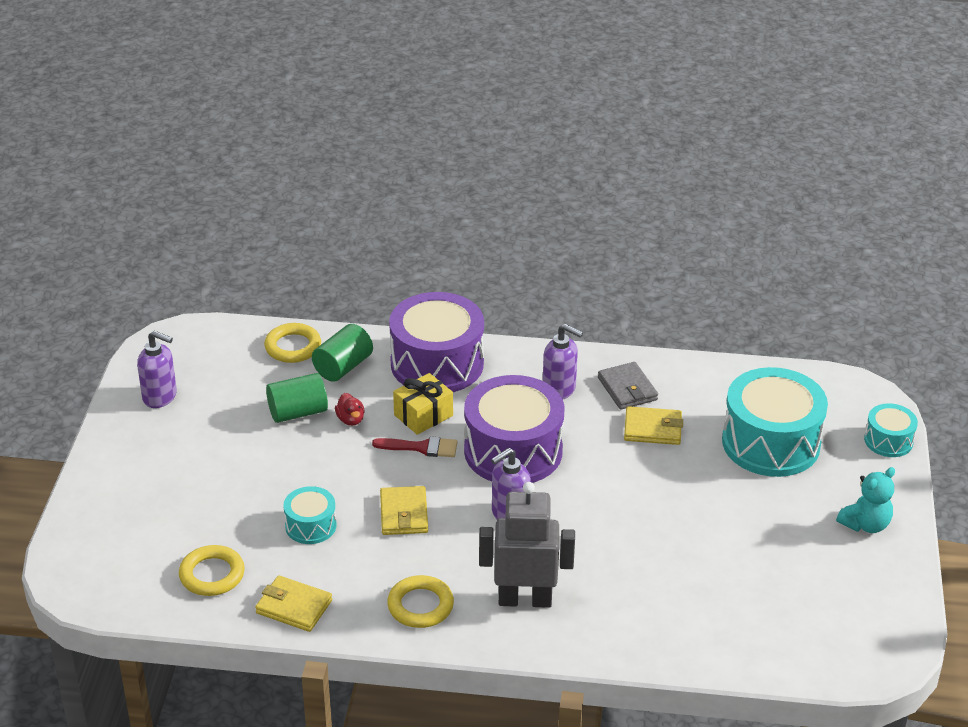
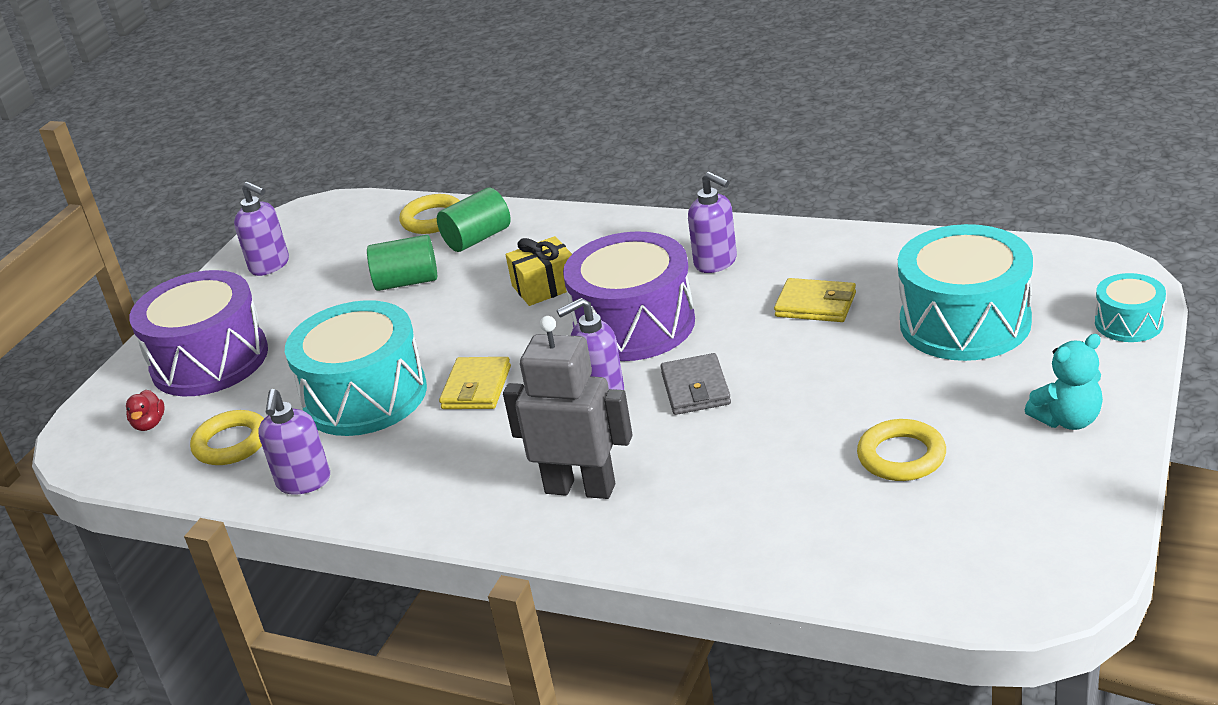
camera: 20 degrees right, 5 degrees down
(294, 607) = (304, 482): yellow wallet -> purple soap dispenser
(310, 526) = (365, 396): turquoise drum -> turquoise drum, size x2.02
(350, 419) = (461, 290): red duck -> red duck (149, 424)
(420, 606) = (450, 488): yellow ring -> yellow ring (901, 456)
(421, 447) = (528, 319): red brush -> none
(437, 364) = (584, 235): purple drum -> purple drum (210, 360)
(627, 389) = (799, 262): grey wallet -> grey wallet (696, 388)

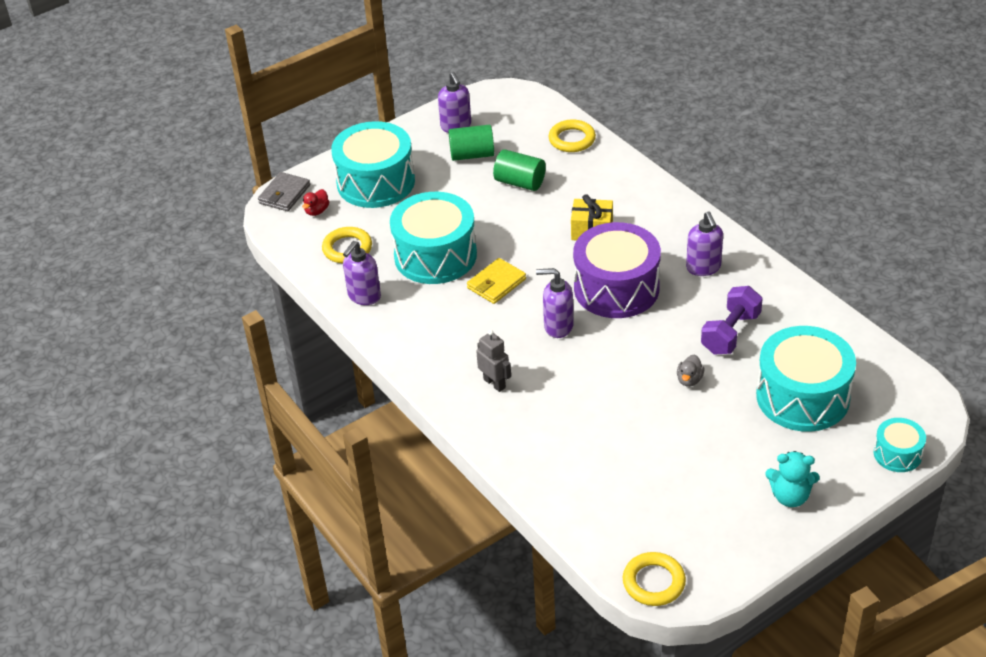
camera: 30 degrees right, 10 degrees up
(210, 360) = (376, 182): purple drum -> turquoise drum
(477, 238) = (585, 170): green cylinder -> green cylinder (472, 155)
(580, 488) = (494, 383): grey robot -> grey robot, size x0.56
(696, 388) = (610, 353): grey wallet -> grey wallet (284, 194)
(815, 305) = (730, 333): yellow wallet -> purple dumbbell
(819, 368) = (689, 380): none -> grey duck
(901, 456) = (676, 464): yellow ring -> yellow ring (654, 582)

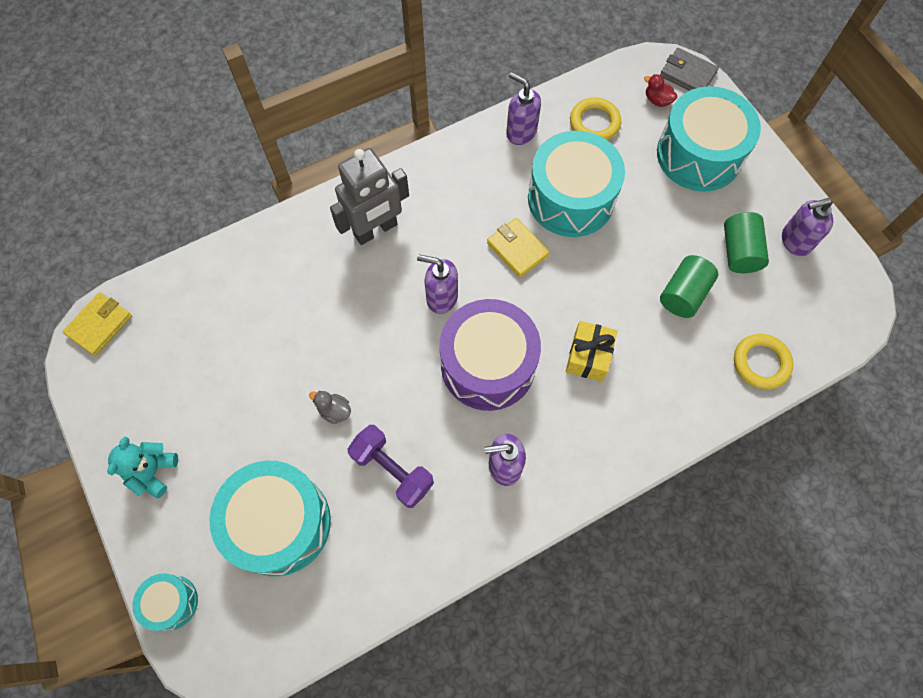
camera: 95 degrees right, 25 degrees up
(494, 383) = (376, 230): grey robot -> grey robot, size x1.80
(558, 326) = (441, 297): purple soap dispenser -> purple soap dispenser turned 90 degrees counterclockwise
(654, 582) = (99, 325): yellow ring -> yellow wallet

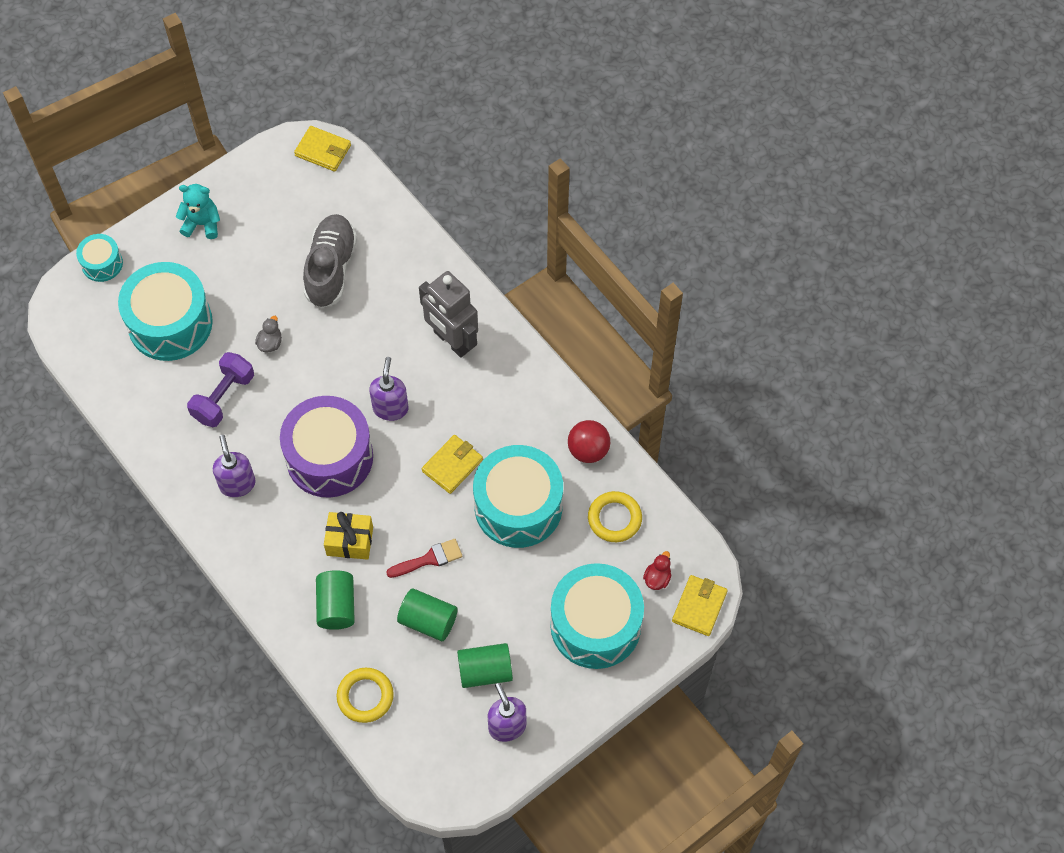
camera: 80 degrees right, 5 degrees down
(256, 335) = (331, 268): none -> grey shoe
(521, 132) = (588, 450): purple soap dispenser -> red ball
(617, 284) = (429, 559): none -> red brush
(660, 378) = (337, 606): none -> green cylinder
(687, 74) = (699, 606): grey wallet -> yellow wallet

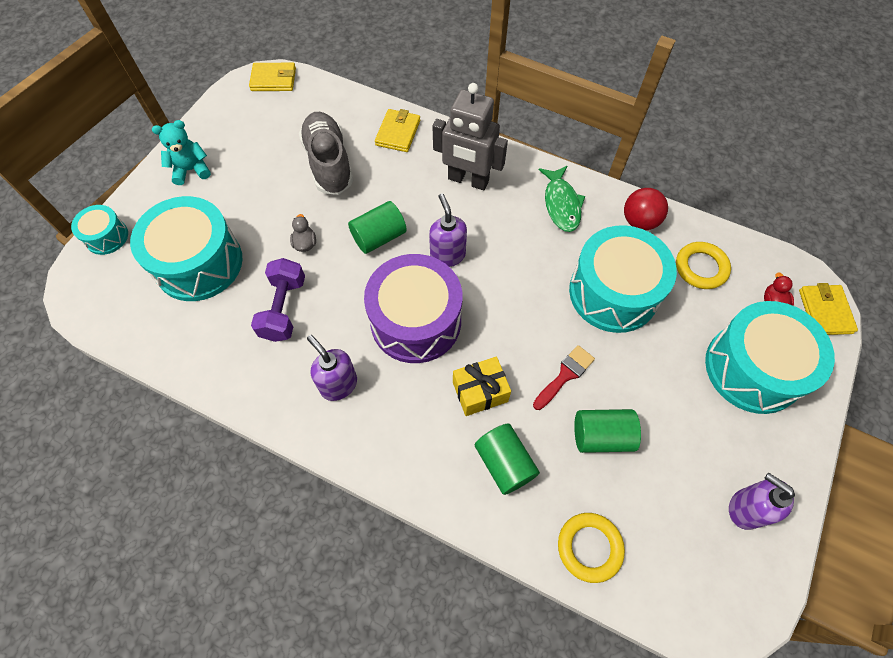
camera: 25 degrees left, 0 degrees up
(452, 465) = (533, 281): yellow wallet -> yellow wallet (398, 133)
(485, 671) = (687, 461): green cylinder -> green cylinder (379, 237)
(525, 402) = (561, 204): none -> green fish

